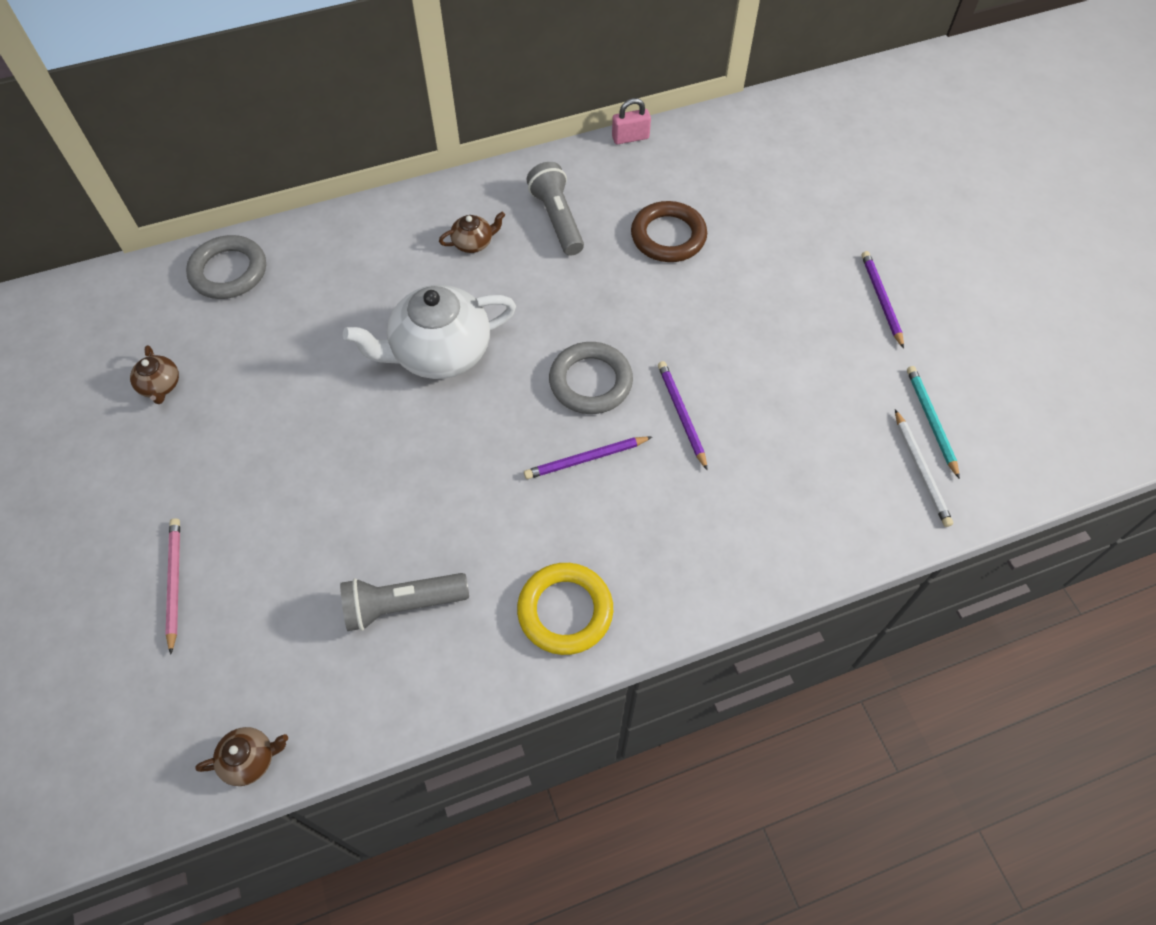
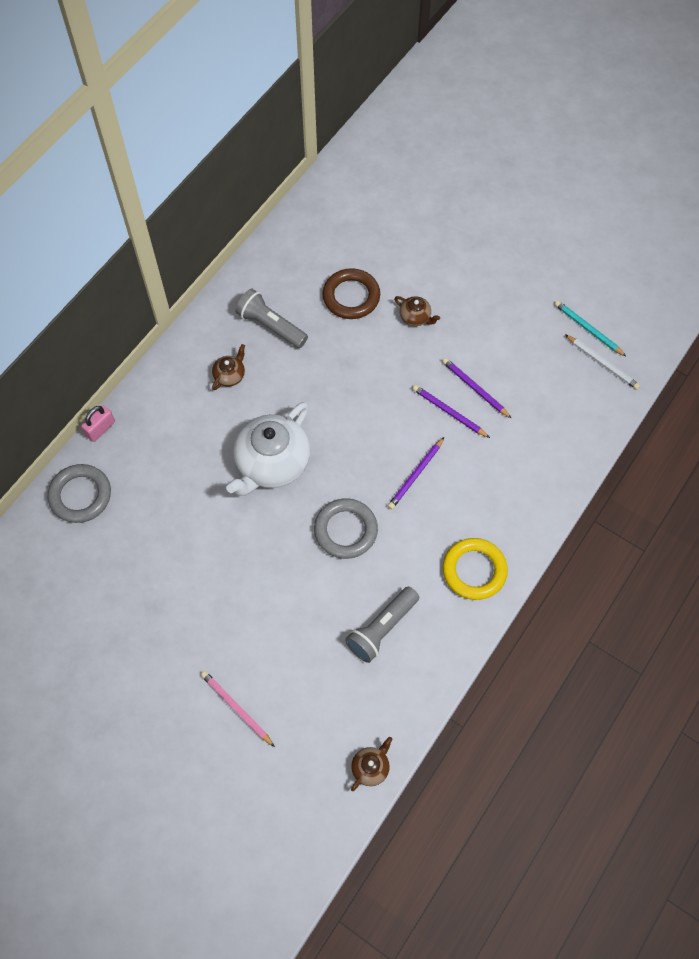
camera: 35 degrees left, 5 degrees up
(160, 386) = (109, 599): brown teapot -> brown teapot (415, 317)
(590, 382) = (380, 424): grey ring -> grey ring (345, 530)
(630, 138) = (271, 237): pink padlock -> pink padlock (100, 429)
(881, 300) = (508, 266): purple pencil -> purple pencil (475, 389)

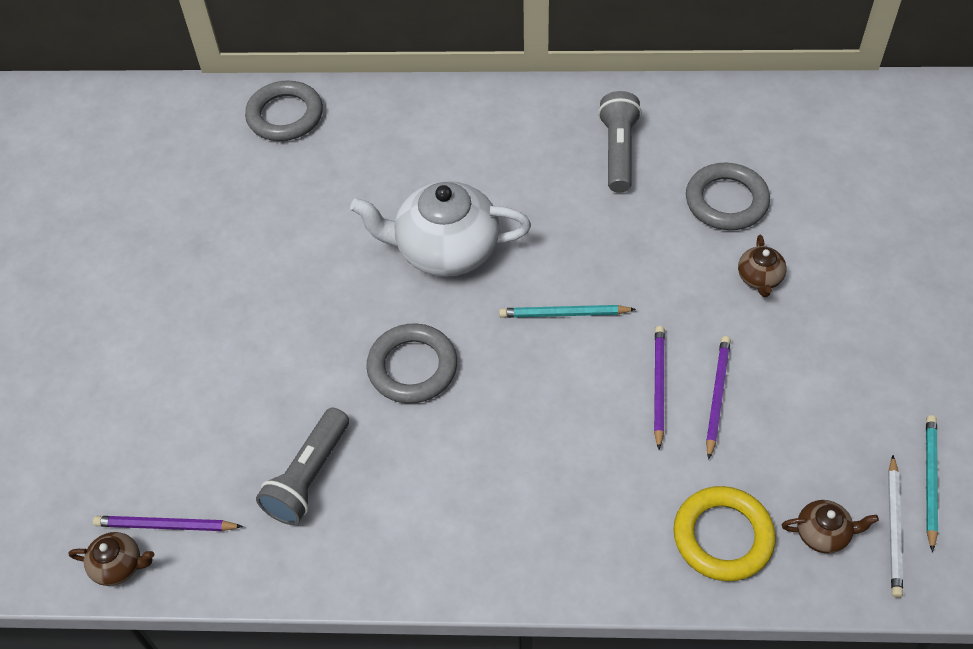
camera: 60 degrees right, 10 degrees down
(100, 429) = (372, 88): pink padlock -> none
(230, 375) = (524, 152): brown teapot -> brown teapot (823, 533)
(236, 708) = (121, 386): pink pencil -> none
(351, 296) = (726, 201): brown ring -> grey ring
(367, 428) = (564, 314): none -> turquoise pencil
(381, 628) = (308, 476): grey flashlight -> grey flashlight turned 75 degrees counterclockwise
(416, 475) = (542, 399): purple pencil -> purple pencil (166, 526)
(474, 570) = (456, 538): yellow ring -> yellow ring (723, 537)

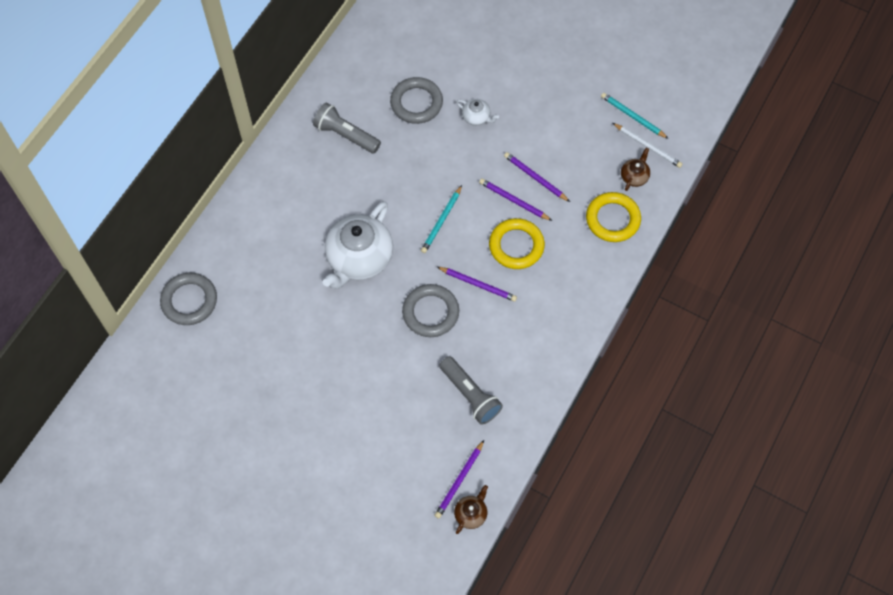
camera: 65 degrees left, 10 degrees up
(491, 404) = (478, 284): none -> purple pencil
(586, 424) = (516, 246): none -> yellow ring
(759, 278) = (476, 117): brown teapot -> white teapot

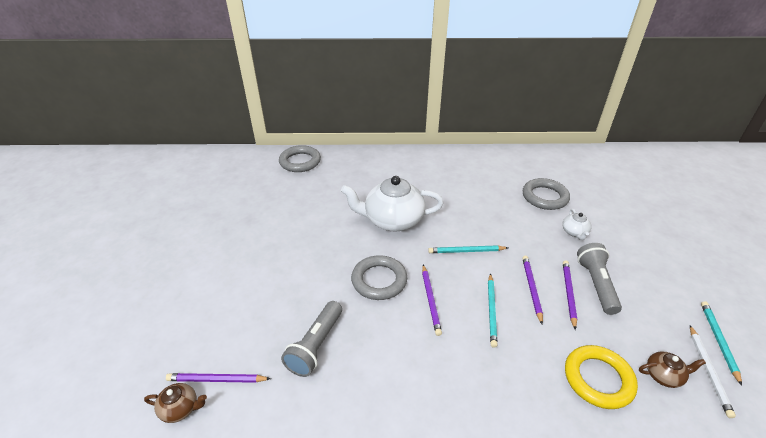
camera: 60 degrees right, 25 degrees down
(346, 135) = (481, 176): grey flashlight -> grey flashlight (596, 284)
(516, 246) = (492, 310): yellow ring -> turquoise pencil

